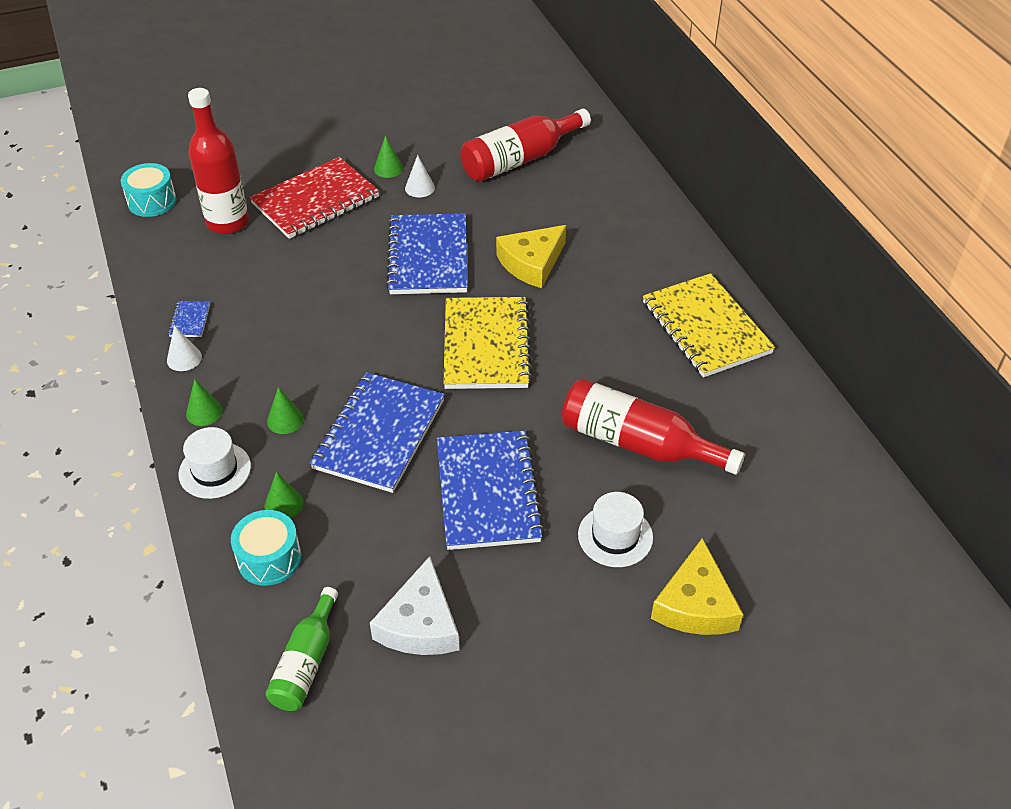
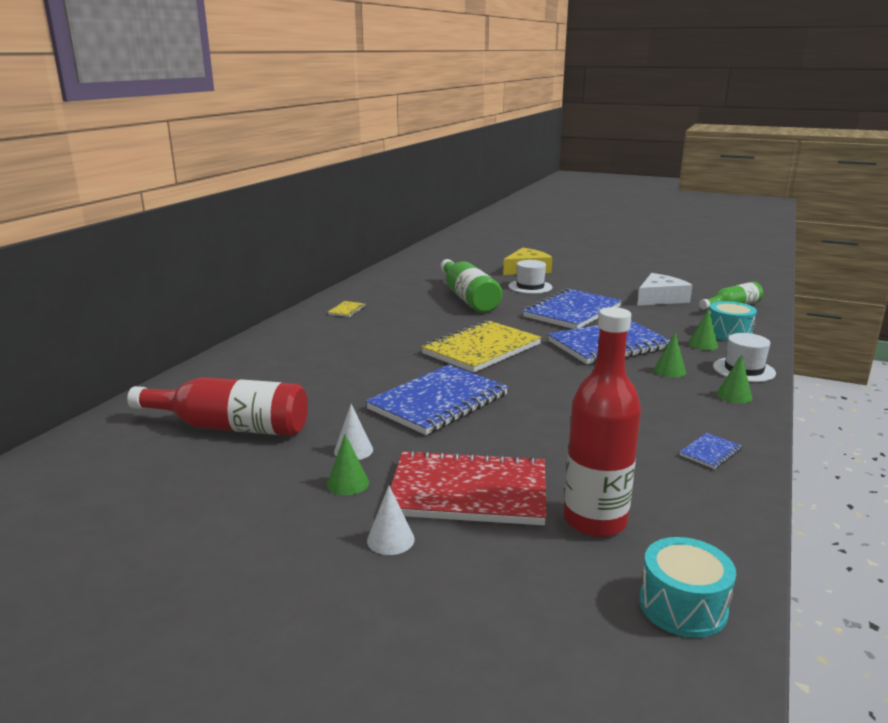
camera: 135 degrees left, 25 degrees down
(184, 358) = (733, 430): white cone -> white cone (390, 539)
(532, 263) = (374, 367): yellow cheese -> none
(638, 444) = (468, 298): red bottle -> green bottle
(705, 328) = (347, 310): yellow notebook -> yellow notebook, size x0.41

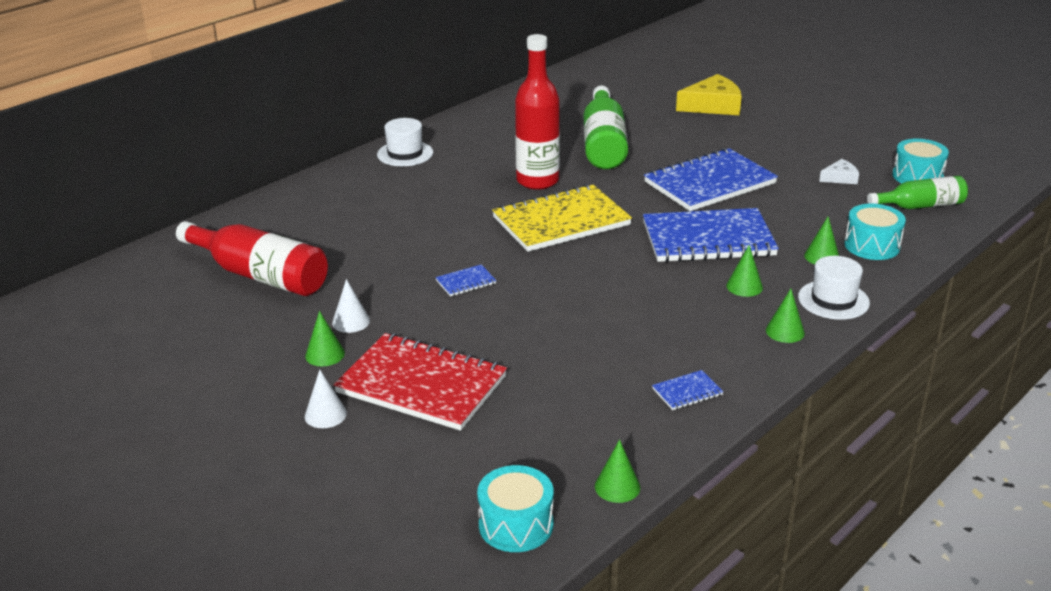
camera: 20 degrees right, 10 degrees up
(347, 310) = (456, 143): yellow notebook -> none
(438, 402) = (466, 282): blue notebook -> blue notebook, size x0.41
(530, 287) = (692, 135): white hat -> white hat (405, 153)
(595, 521) = (509, 436): red bottle -> red bottle (537, 181)
(660, 298) = (840, 178): white cheese -> white cheese, size x0.52
(709, 292) = (917, 176): none -> turquoise drum
(738, 545) = (617, 487): none -> green cone

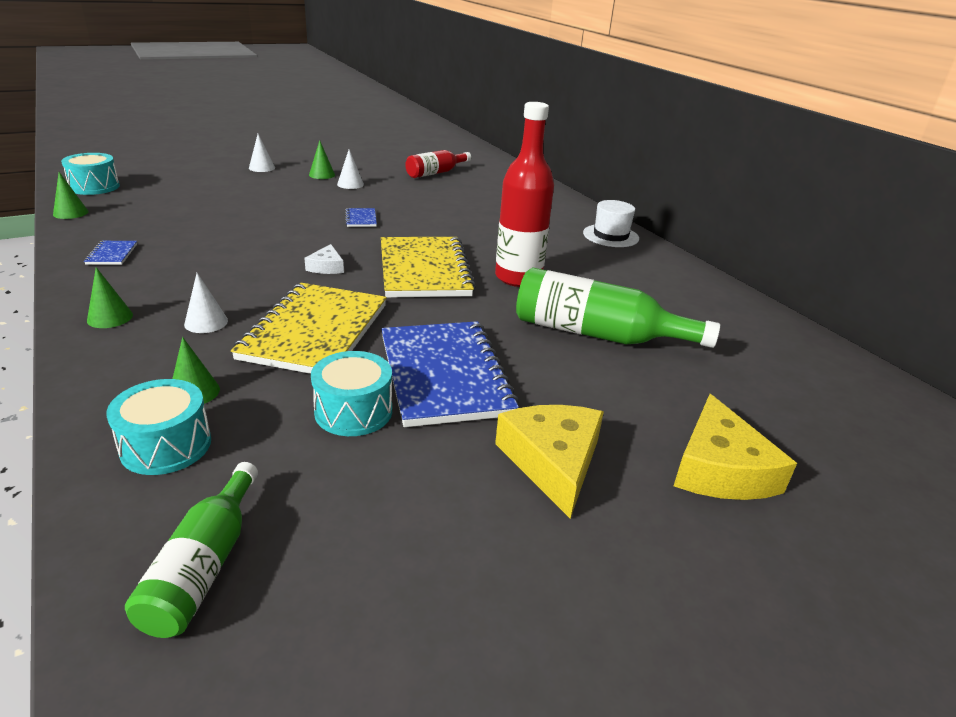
camera: 105 degrees right, 0 degrees up
(259, 275) = (436, 173): red bottle -> red bottle, size x0.62
(421, 384) = (254, 189): red notebook -> none
(708, 239) = (315, 331): blue notebook -> yellow notebook
(744, 286) = (206, 322): green cone -> white cone
(755, 143) = (552, 461): none -> yellow cheese
(833, 300) = (110, 364): white hat -> none
(840, 178) = (374, 507): white cheese -> white cheese (326, 267)
(917, 176) = (302, 630): turquoise drum -> turquoise drum (353, 411)

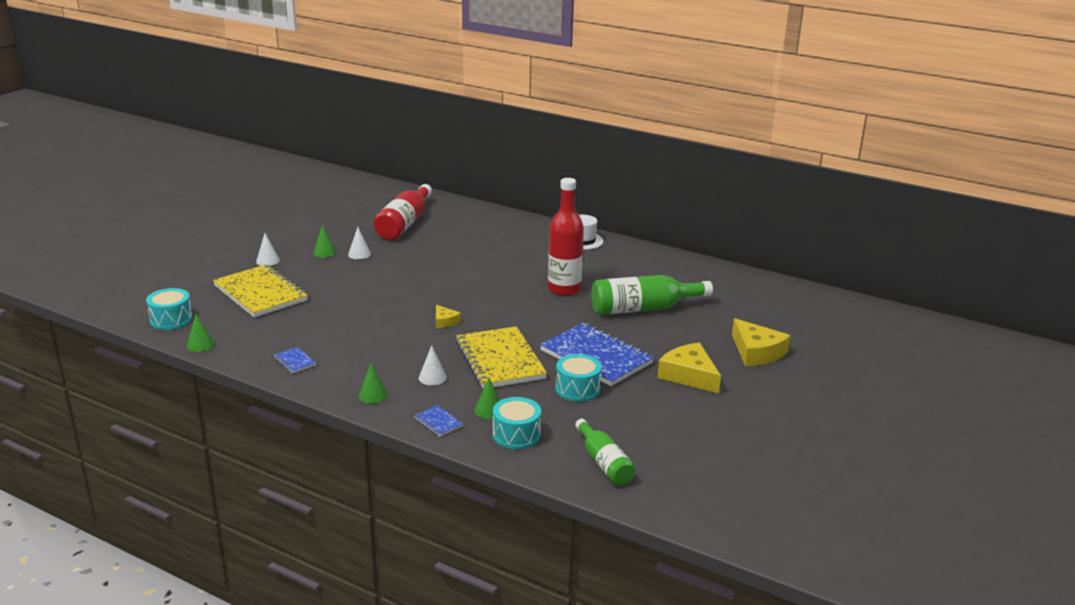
camera: 30 degrees left, 5 degrees down
(326, 267) = (445, 321): white cheese -> yellow cheese
(361, 219) = (412, 280): blue notebook -> blue notebook (438, 422)
(424, 270) = (505, 303): yellow notebook -> yellow notebook (260, 293)
(436, 173) = (404, 224): red bottle -> red bottle, size x1.60

